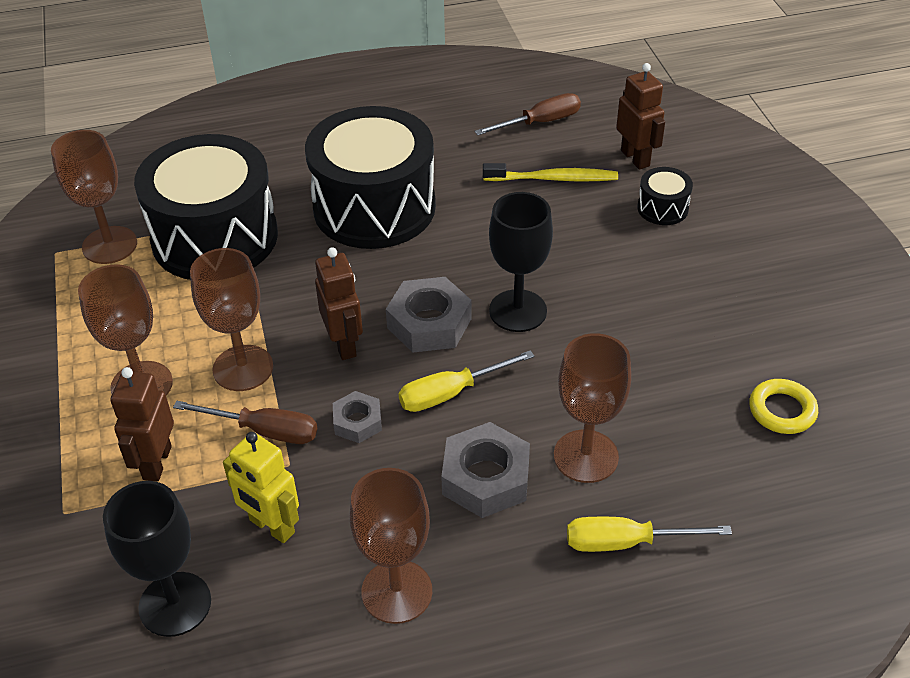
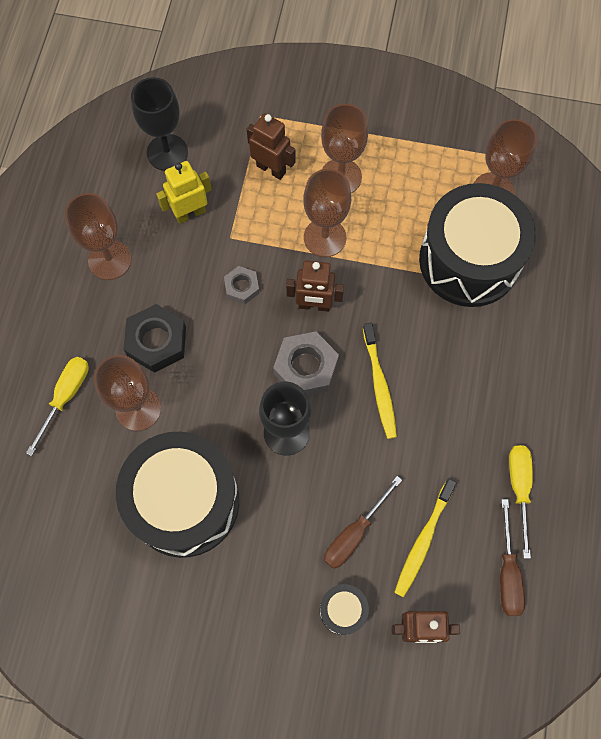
camera: 115 degrees right, 25 degrees up
(264, 431) = (264, 232): brown screwdriver -> brown screwdriver (354, 533)
(374, 207) = (452, 383): black drum -> black drum (184, 502)
(411, 258) = (379, 385): none -> yellow toothbrush
(451, 393) = (234, 352): yellow screwdriver -> yellow screwdriver (519, 489)
(486, 478) = (156, 341): grey nut -> black nut
(782, 410) = (100, 559): yellow ring -> none

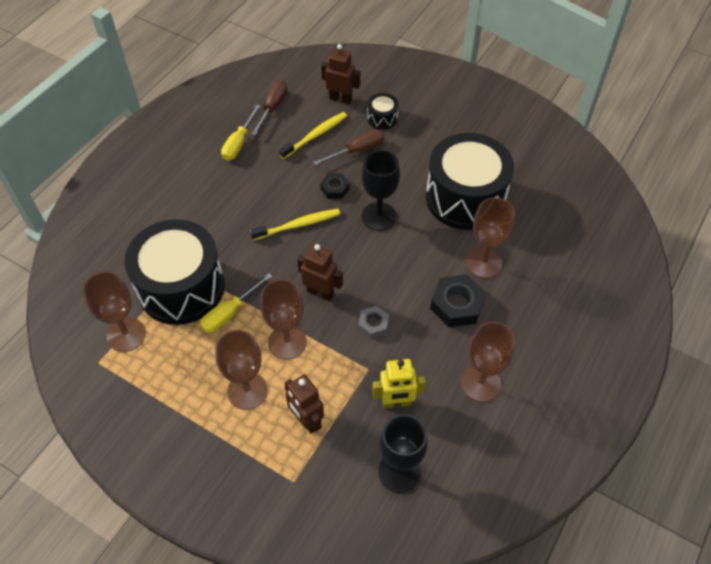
camera: 160 degrees left, 15 degrees down
(65, 397) = (539, 287): yellow screwdriver -> yellow screwdriver (230, 313)
(306, 367) = (347, 252): grey nut -> none
(358, 457) = (335, 188): none -> black nut
(379, 385) = (298, 225): yellow toothbrush -> yellow toothbrush turned 60 degrees clockwise

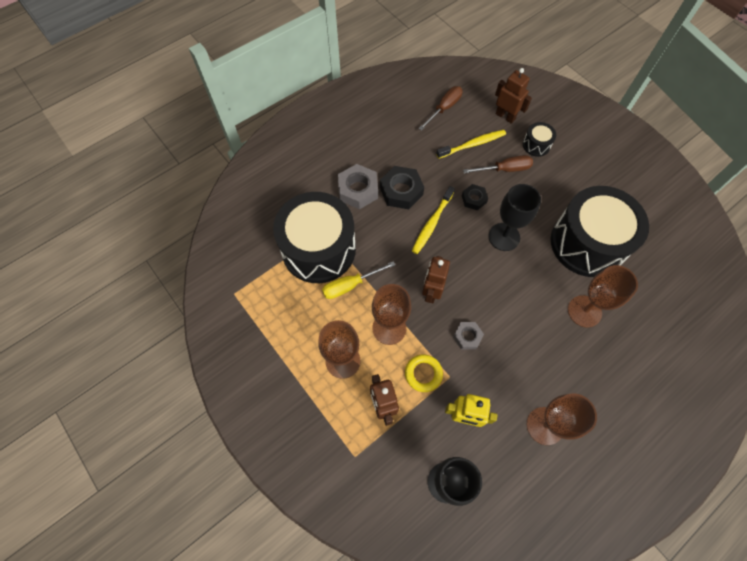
camera: 20 degrees right, 10 degrees up
(126, 335) = (262, 277): brown goblet -> none
(205, 215) = (358, 190): none -> grey nut
(239, 143) = (406, 133): yellow screwdriver -> none
(298, 225) = (432, 223): yellow toothbrush -> yellow toothbrush turned 120 degrees clockwise
(320, 292) = (431, 292): brown robot -> brown robot turned 120 degrees counterclockwise
(339, 375) = (423, 374): none -> yellow ring
(457, 305) = (547, 343): black nut -> black nut (401, 191)

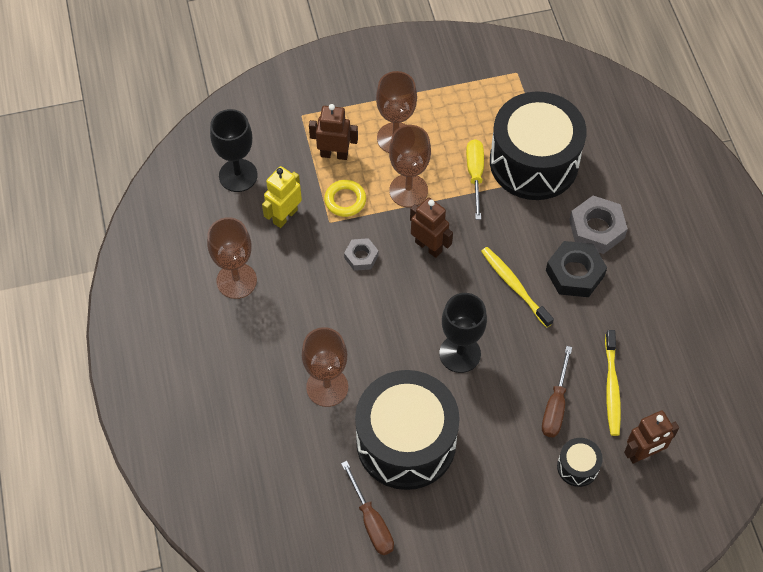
camera: 115 degrees right, 5 degrees down
(444, 108) = (688, 382): brown screwdriver -> brown screwdriver (371, 521)
(474, 199) = (527, 347): black nut -> none

